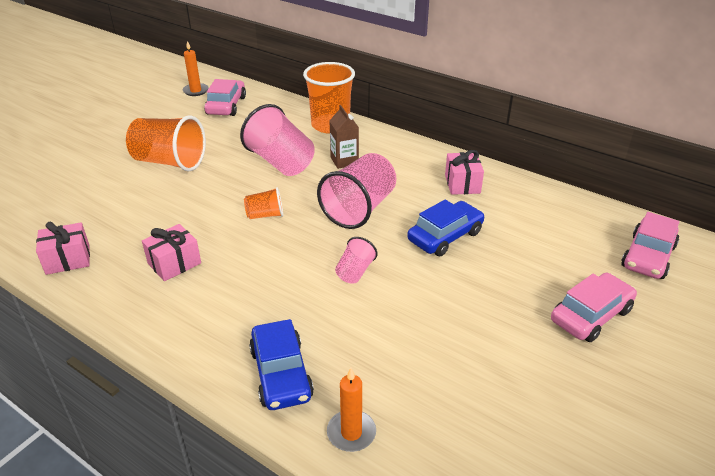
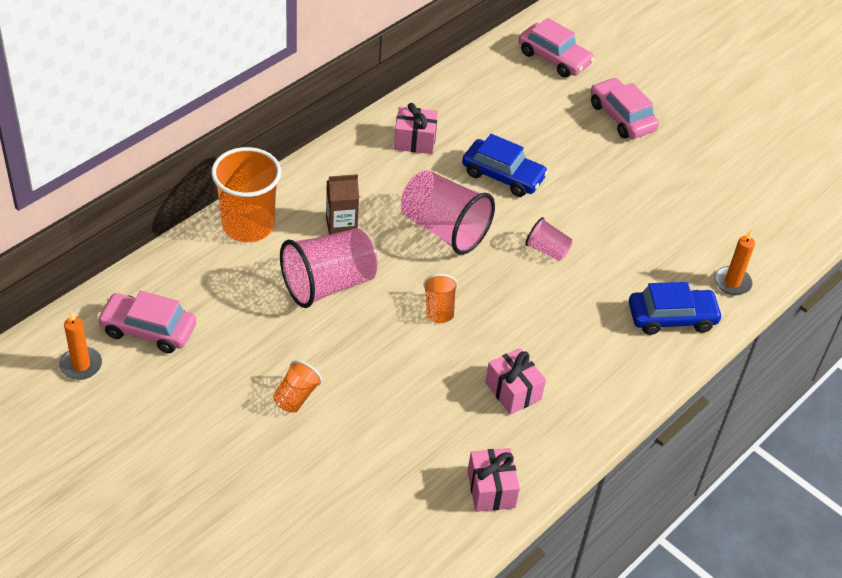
camera: 85 degrees left, 10 degrees up
(170, 162) = (296, 397): orange cup -> orange cup, size x0.50
(445, 236) = (503, 175): blue car -> blue car turned 150 degrees clockwise

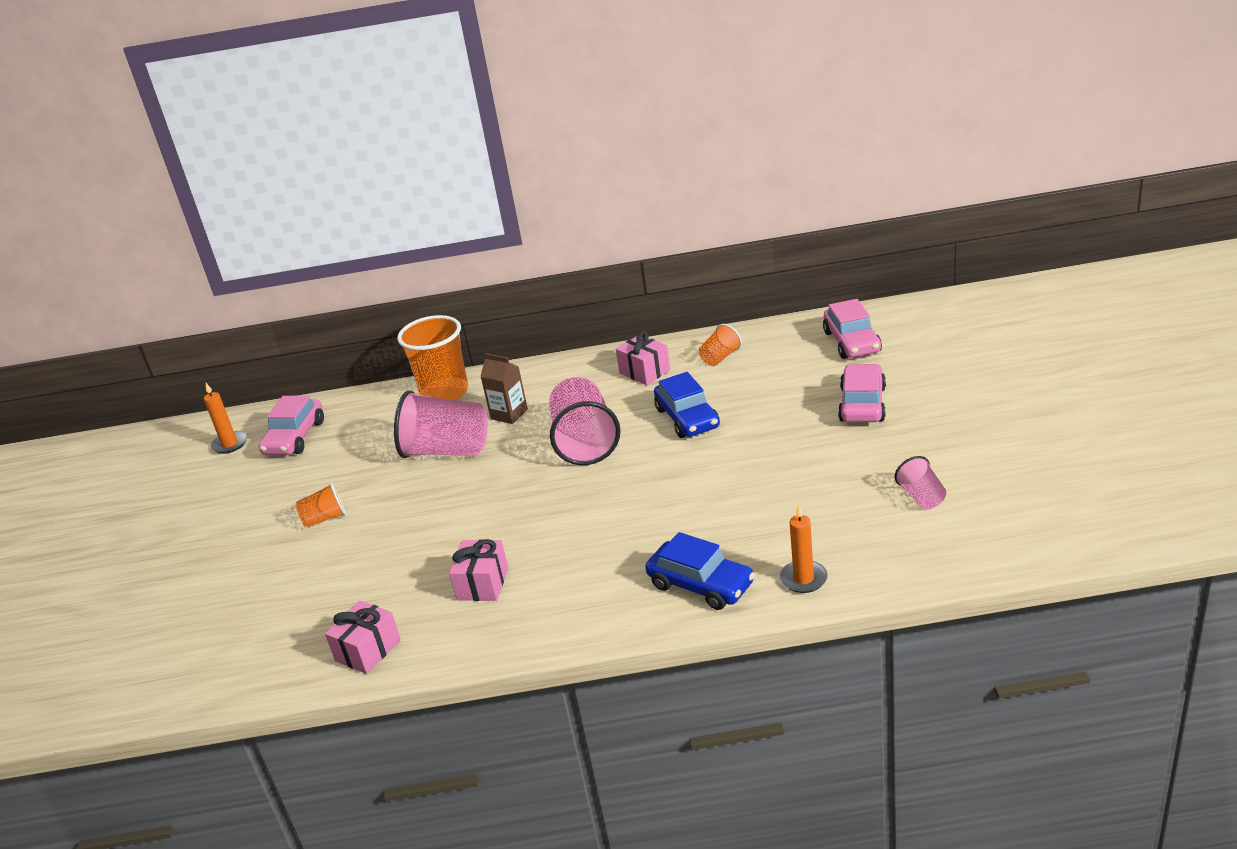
camera: 50 degrees right, 15 degrees down
(148, 330) = (295, 437): pink car -> pink car turned 135 degrees counterclockwise
(439, 309) = (505, 498): orange cup -> orange cup (720, 357)
(547, 250) = (653, 487): pink cup -> pink cup (921, 497)

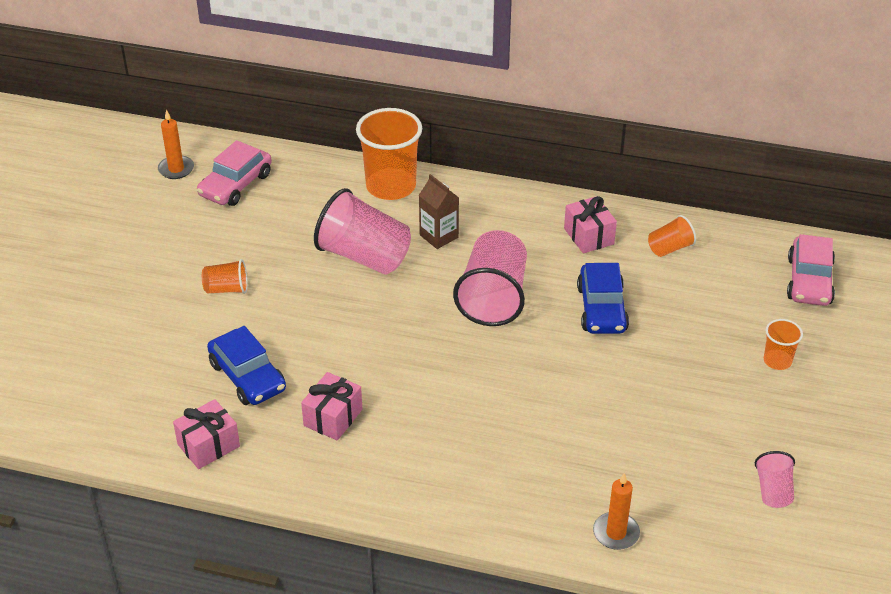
camera: 15 degrees right, 10 degrees up
(701, 584) = (521, 500): blue car -> blue car (248, 376)
(862, 404) = (777, 361): pink car -> orange cup

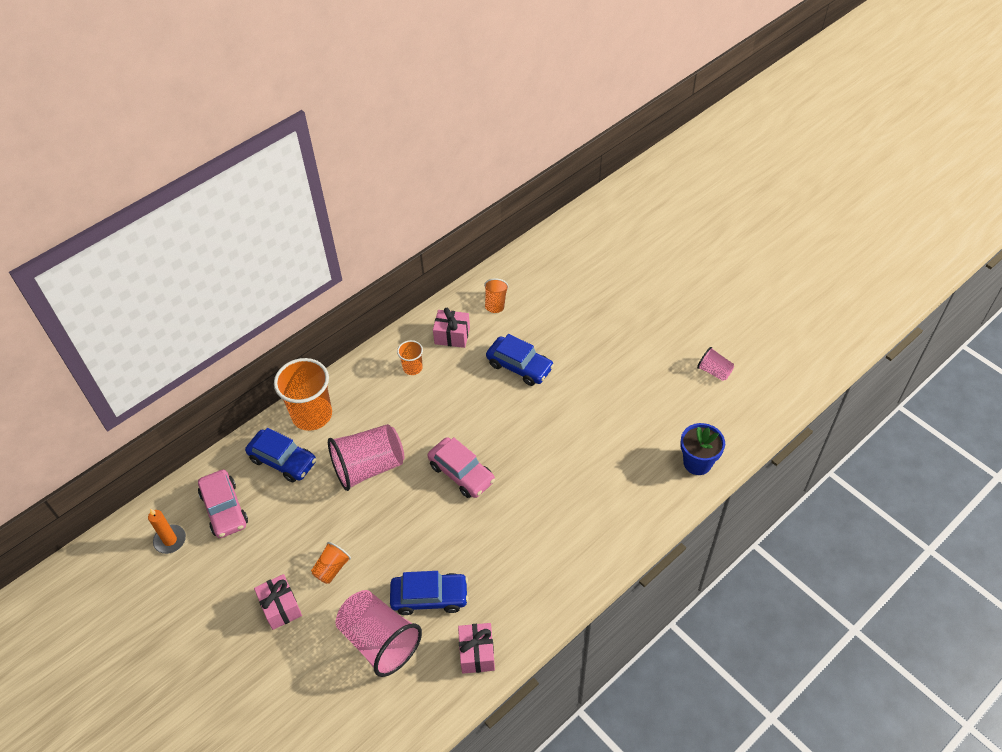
camera: 55 degrees left, 10 degrees up
(321, 194) = (283, 460): none -> blue car
(333, 417) = (505, 563): pink gift -> pink gift (281, 607)
(439, 236) = (385, 414): brown carton -> none
(493, 298) = (466, 416): pink cup -> pink cup (380, 641)
(616, 533) = (697, 463): orange candle -> blue flower pot
(777, 361) = (623, 310): orange cup -> orange cup (412, 368)
(809, 281) = (573, 257): pink car -> pink car (461, 473)

